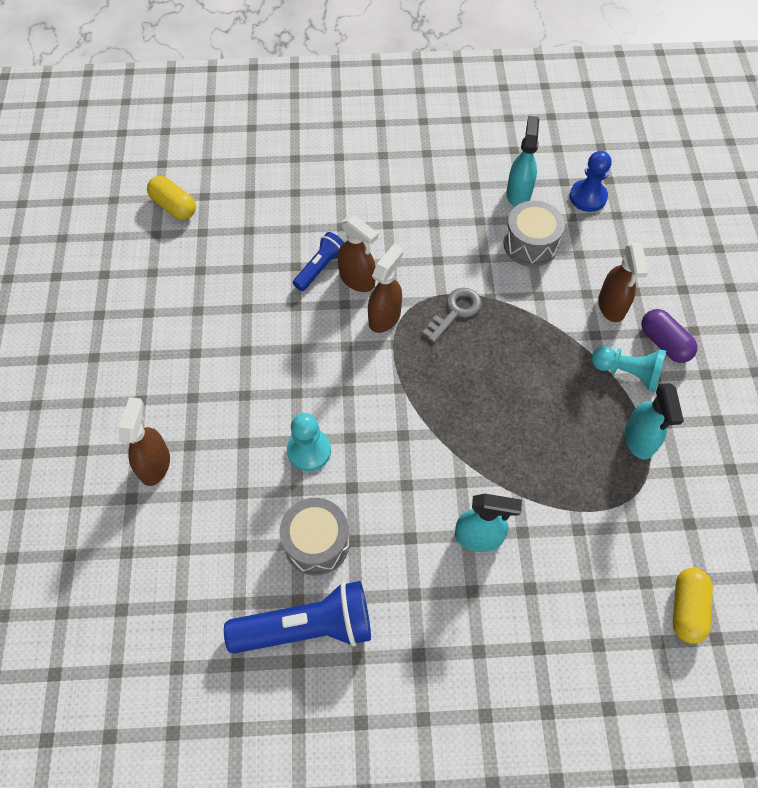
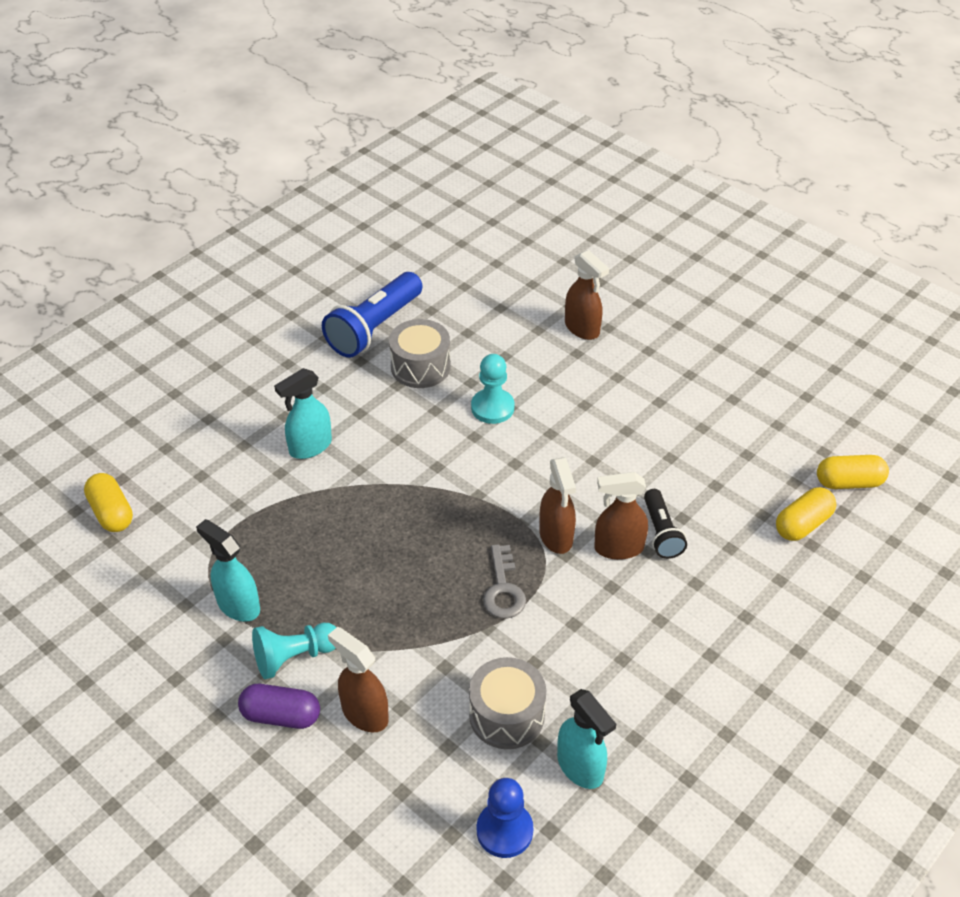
camera: 135 degrees right, 15 degrees down
(237, 207) = (803, 524): none -> yellow capsule
(320, 268) = (661, 532): blue flashlight -> black flashlight

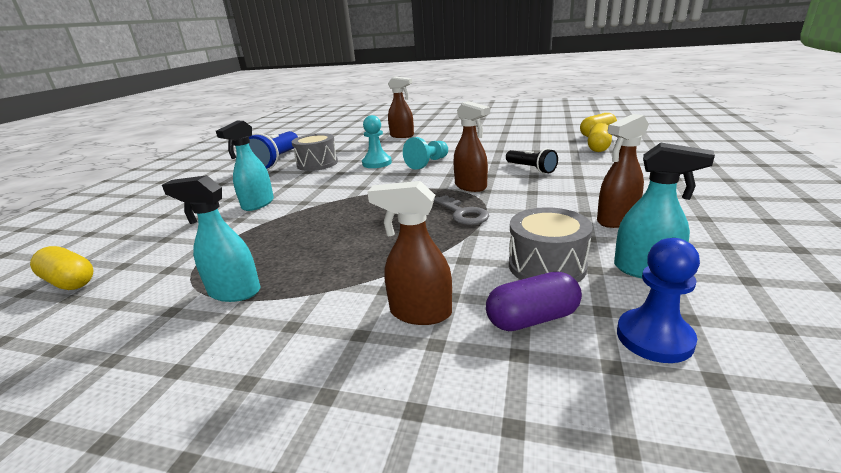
camera: 25 degrees left, 20 degrees down
(281, 716) = (330, 350): purple capsule -> purple capsule (532, 319)
(294, 657) = (315, 303): turquoise pawn -> turquoise pawn (428, 163)
(618, 548) = (514, 179): brown spray bottle -> brown spray bottle (616, 220)

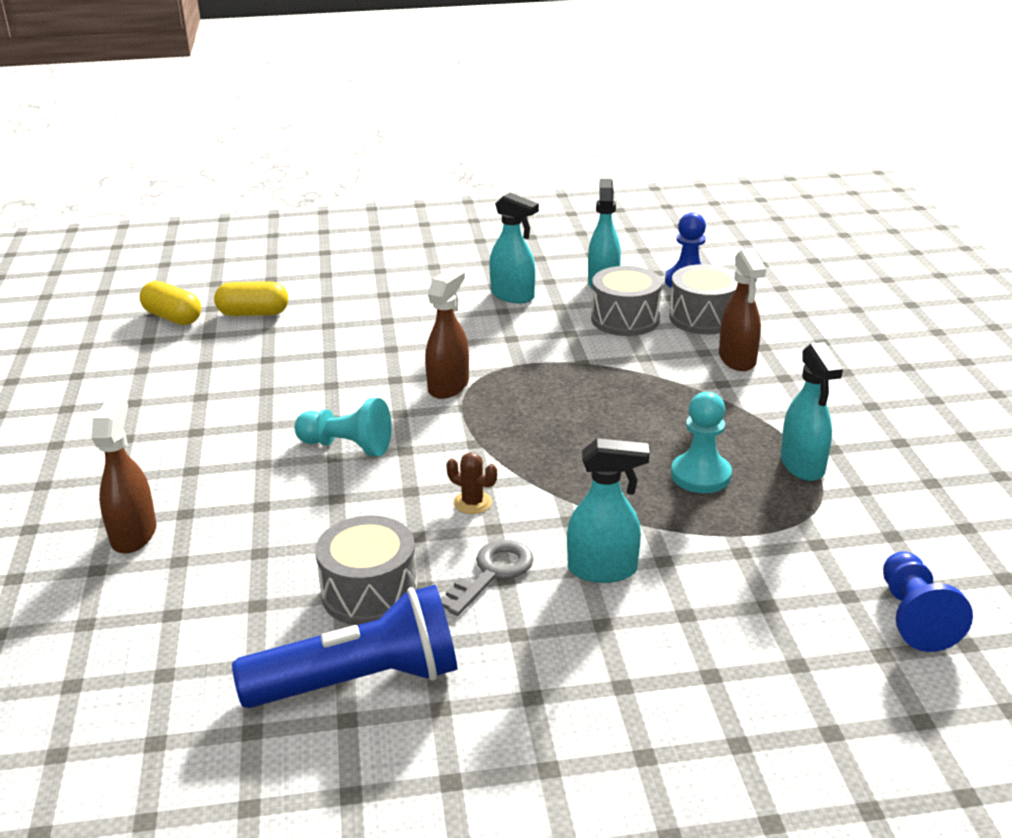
camera: 115 degrees left, 5 degrees up
(69, 282) = (914, 617): yellow capsule -> blue pawn
(348, 183) = (472, 503): none -> brown cactus
(377, 163) = (354, 506): turquoise pawn -> turquoise pawn (700, 475)
(462, 213) = (540, 376): grey key -> grey key (492, 573)
(531, 169) = (362, 353): black flashlight -> none
(532, 319) = (703, 318): purple capsule -> grey drum
(616, 220) = (513, 296): brown spray bottle -> turquoise spray bottle

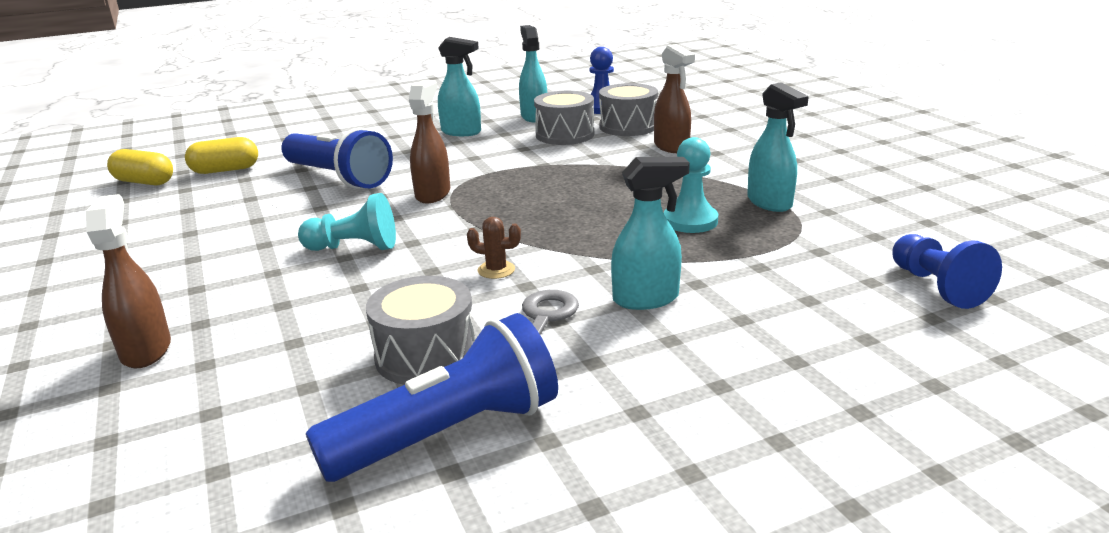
camera: 15 degrees left, 5 degrees down
(361, 345) = (338, 178): none -> blue flashlight

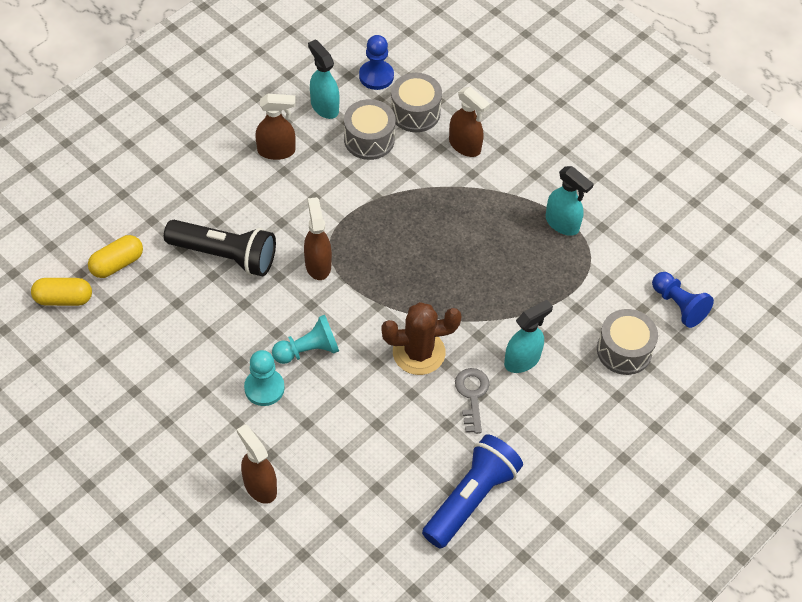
camera: 25 degrees left, 30 degrees up
(338, 178) = (225, 255): blue flashlight -> black flashlight
(426, 355) = (424, 445): grey drum -> grey drum (624, 350)
(461, 132) = (276, 151): turquoise spray bottle -> brown spray bottle
(496, 270) = (418, 352): brown cactus -> brown cactus, size x2.14
(690, 221) = (517, 261): turquoise pawn -> turquoise pawn (264, 388)

